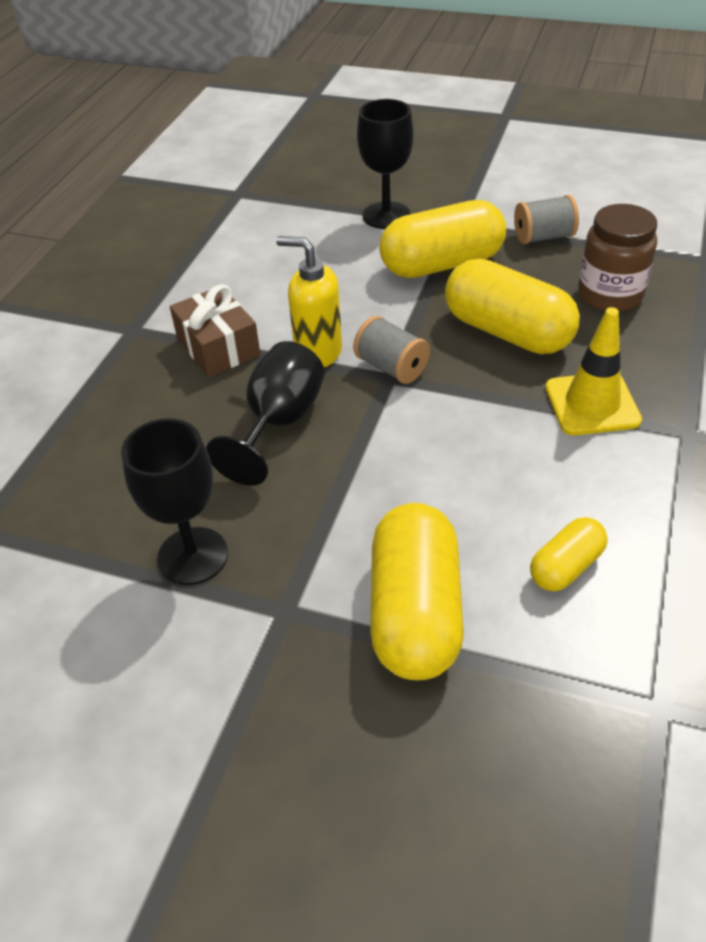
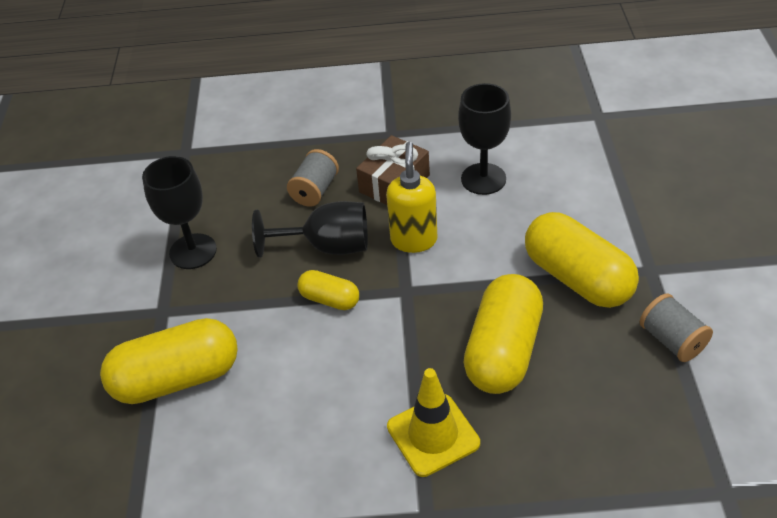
camera: 70 degrees right, 0 degrees up
(386, 215) = (629, 217): black goblet -> black goblet (483, 179)
(391, 367) = (418, 288): grey spool -> grey spool (315, 191)
(565, 566) = (241, 456): yellow capsule -> yellow capsule (330, 299)
(610, 295) = (604, 416): brown jar -> none

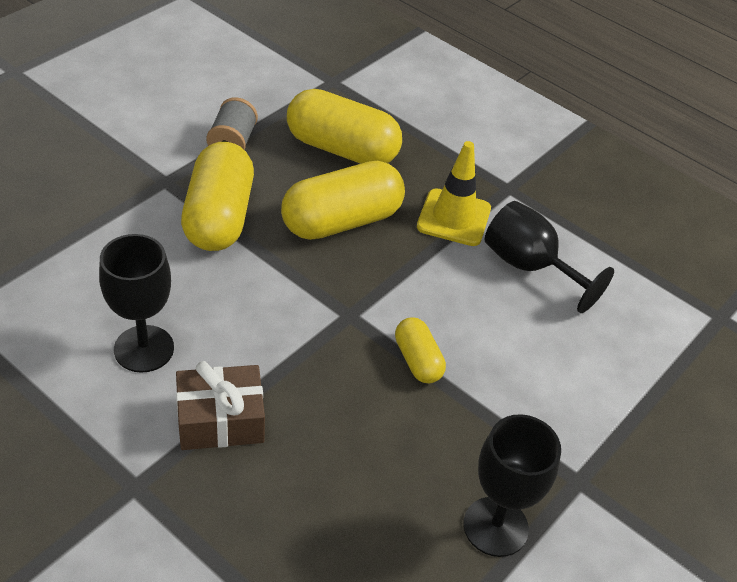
camera: 145 degrees left, 0 degrees up
(177, 378) = (609, 402): yellow capsule -> yellow capsule (342, 149)
(315, 191) = (301, 487): grey spool -> none
(327, 246) = (363, 411): black goblet -> black goblet (530, 267)
(414, 240) = (285, 349): yellow soap dispenser -> none

